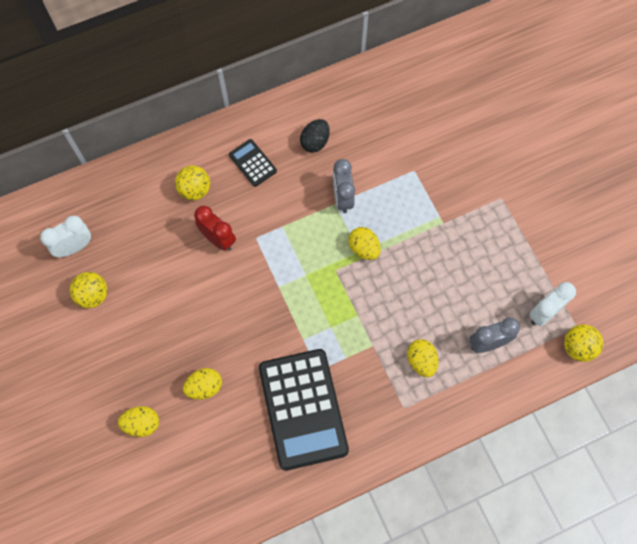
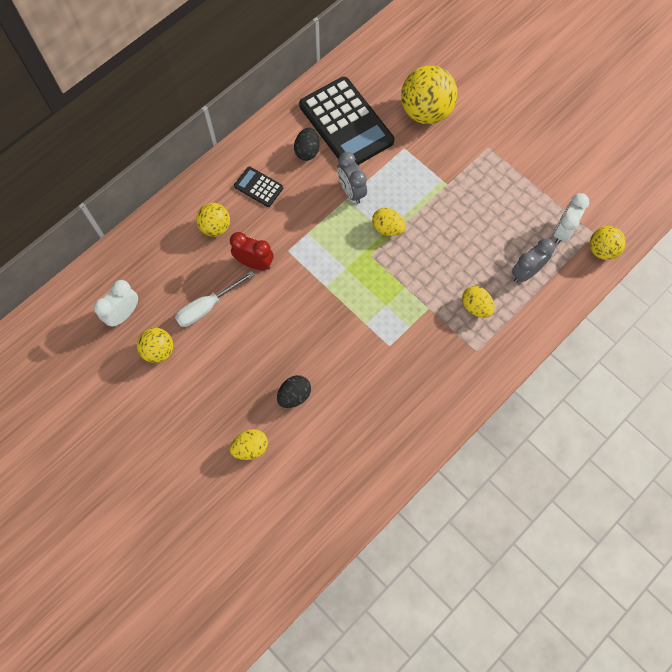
camera: 20 degrees left, 0 degrees up
(155, 268) = (207, 307): none -> white screwdriver
(204, 387) = (294, 395): yellow egg -> black egg
(303, 409) = (390, 383): black calculator -> black calculator (346, 123)
(451, 140) = (426, 112): none -> yellow ball

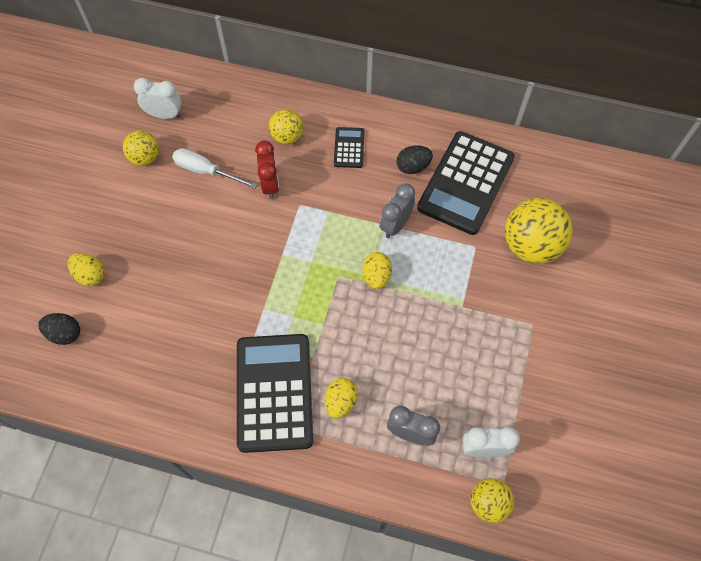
camera: 60 degrees right, 5 degrees down
(294, 395) = (158, 284): black egg -> black egg (65, 333)
(442, 350) = (274, 392): none -> black calculator

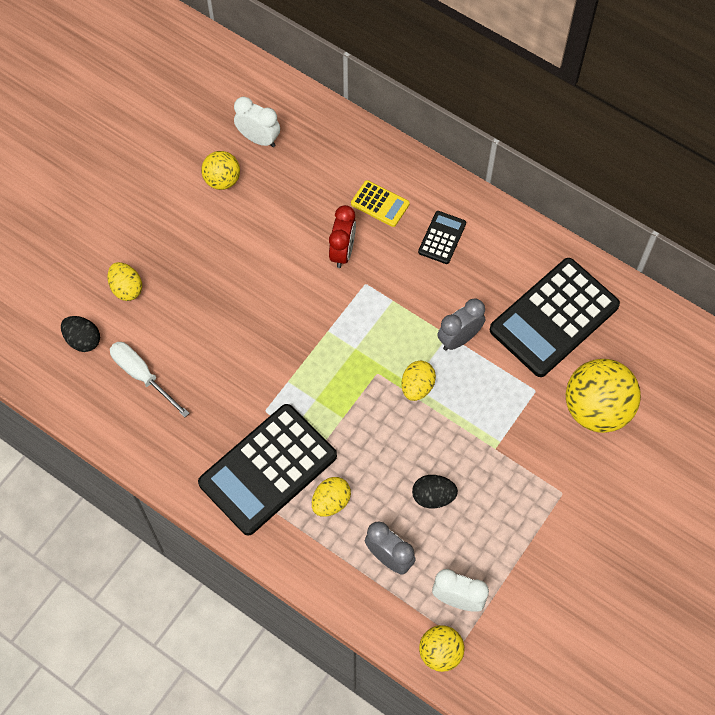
camera: 20 degrees right, 0 degrees up
(206, 171) = (280, 215): white screwdriver -> white screwdriver (142, 375)
(274, 392) = (268, 469): black calculator -> black calculator turned 150 degrees counterclockwise
(287, 136) = (380, 204): yellow ball -> yellow calculator
(413, 167) = (503, 281): black egg -> black egg (433, 496)

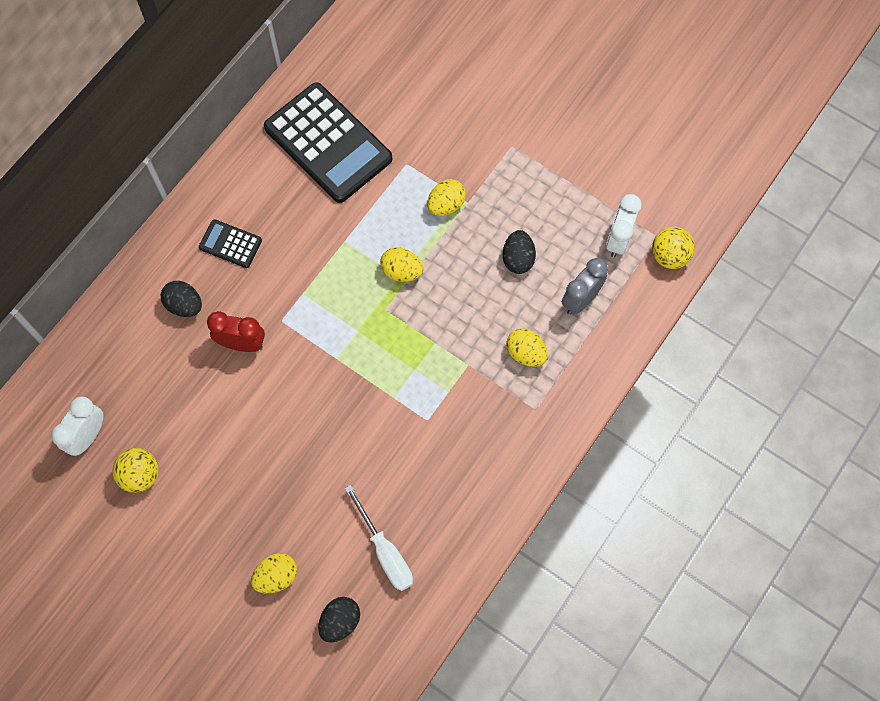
camera: 90 degrees left, 5 degrees up
(142, 375) = (385, 551): white screwdriver -> white screwdriver turned 75 degrees counterclockwise
(268, 469) = (492, 415): black calculator -> none
(380, 204) = (184, 305): yellow calculator -> black egg
(459, 338) = (348, 231): grey clock -> none
(491, 428) = (446, 205): none -> yellow egg
(596, 409) = (426, 112): yellow ball -> none

